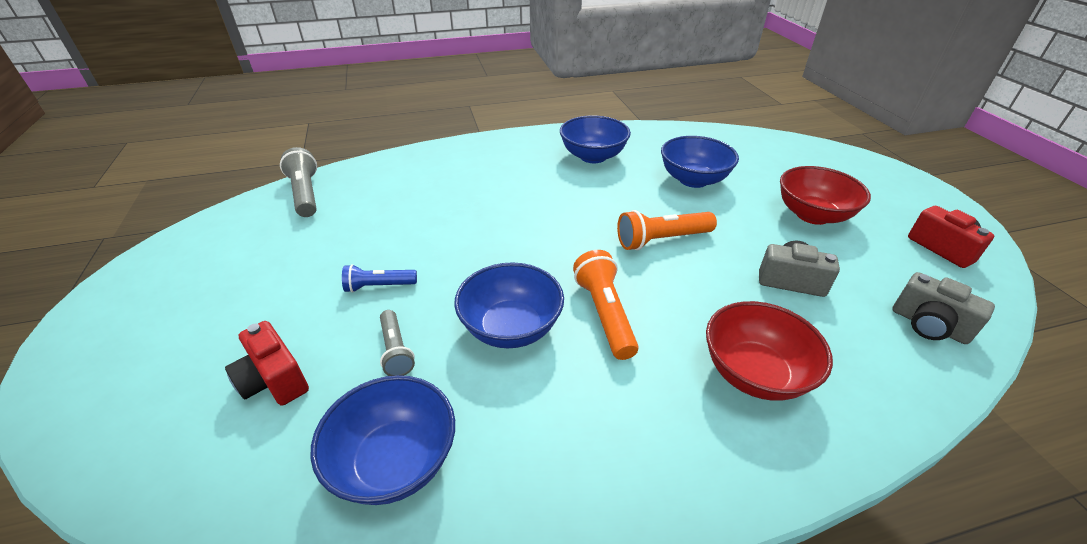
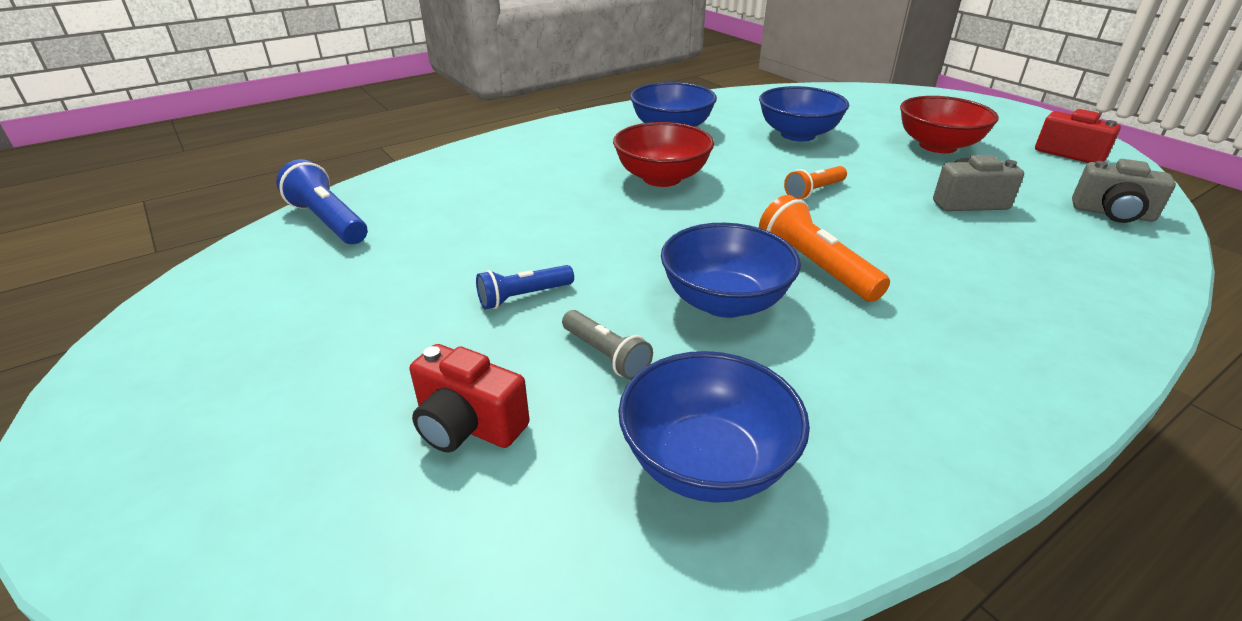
camera: 20 degrees left, 5 degrees down
(305, 194) = (328, 221): grey flashlight -> blue flashlight
(662, 240) = (814, 191): orange flashlight -> orange flashlight, size x0.64
(754, 373) = (1005, 284): red bowl -> red bowl (662, 178)

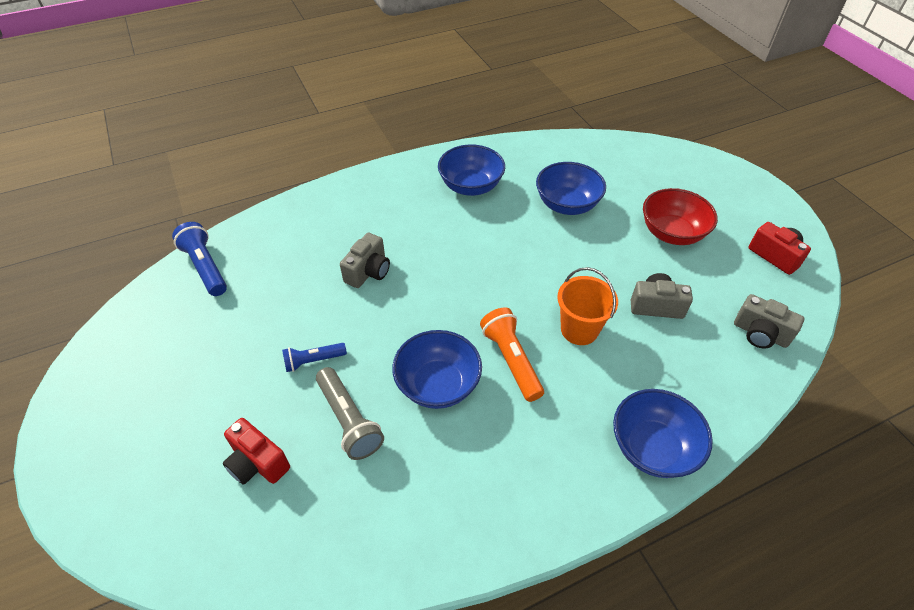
camera: 10 degrees right, 15 degrees up
(571, 206) = (368, 272): none -> grey camera
(606, 355) = (349, 420): grey flashlight -> grey flashlight, size x1.56
(662, 178) = (442, 247): red bowl -> none
(707, 463) = (378, 512): blue bowl -> blue bowl (652, 448)
(814, 191) = (547, 278): orange flashlight -> none
(886, 231) = (579, 330): none -> orange bucket

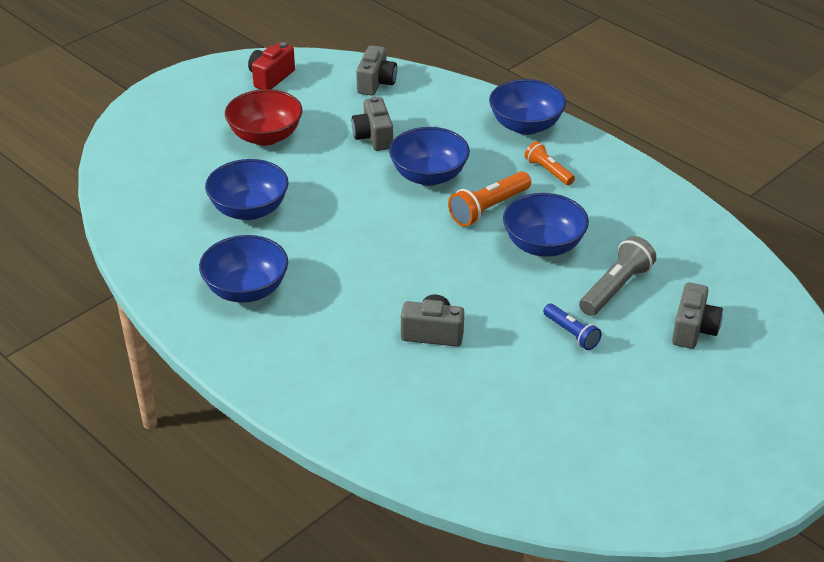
camera: 110 degrees left, 10 degrees down
(205, 267) = (504, 479): blue flashlight -> none
(257, 463) = (693, 329): red camera -> grey camera
(557, 436) = (548, 171): none -> orange flashlight
(579, 330) = (429, 176): orange bucket -> blue bowl

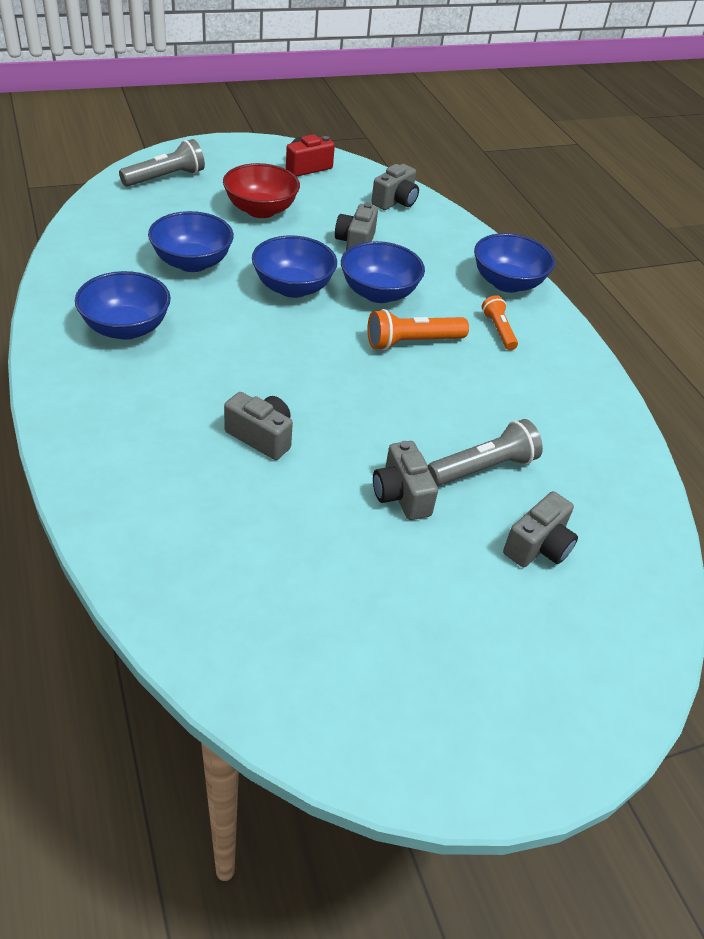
camera: 20 degrees right, 5 degrees up
(151, 137) = (165, 178): none -> grey flashlight
(543, 245) = (440, 396): blue bowl -> blue bowl (293, 287)
(571, 333) = (401, 495): blue flashlight -> grey camera

